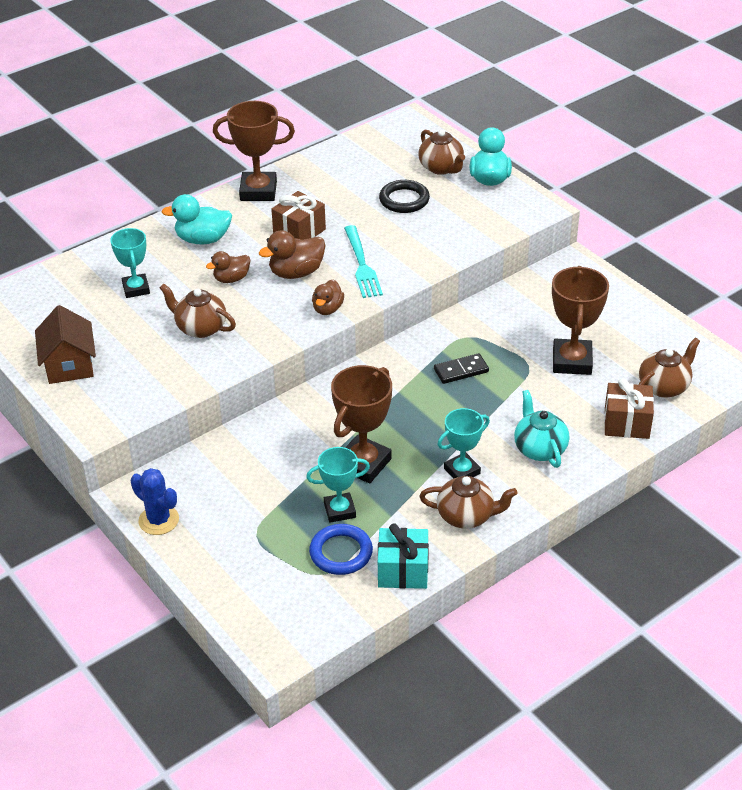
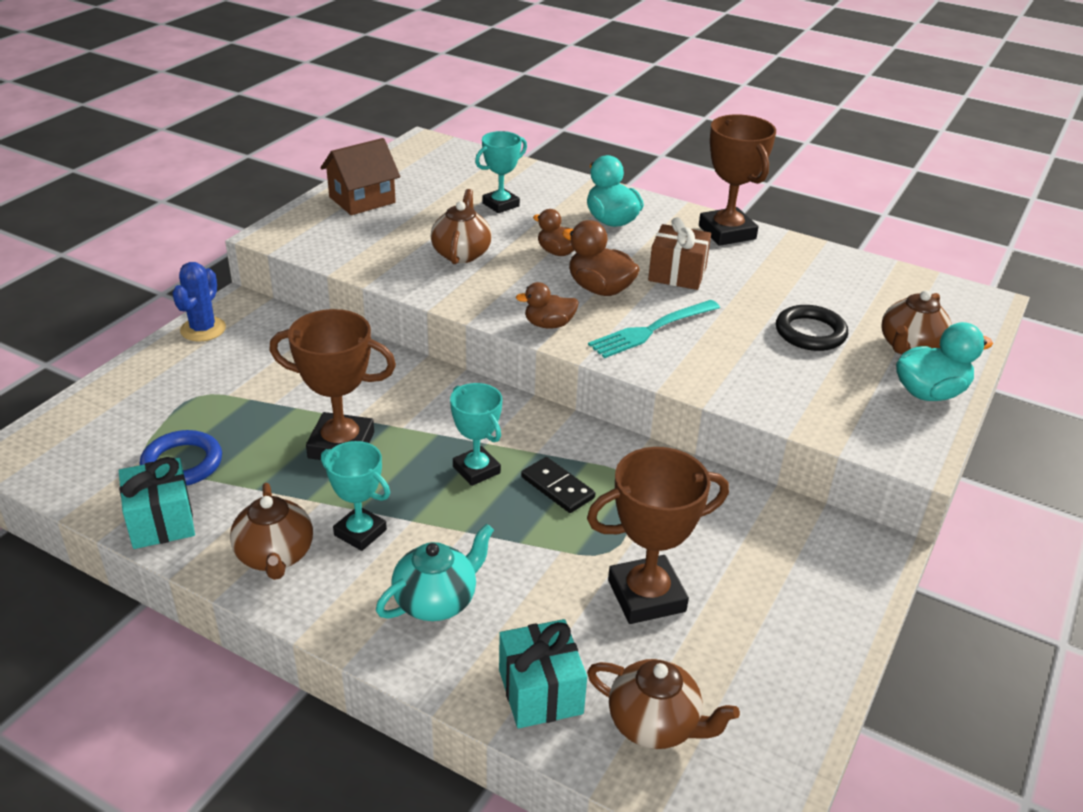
camera: 65 degrees right, 5 degrees down
(339, 510) = (253, 446): turquoise trophy -> turquoise trophy (476, 470)
(626, 423) = (540, 691): brown gift -> turquoise gift

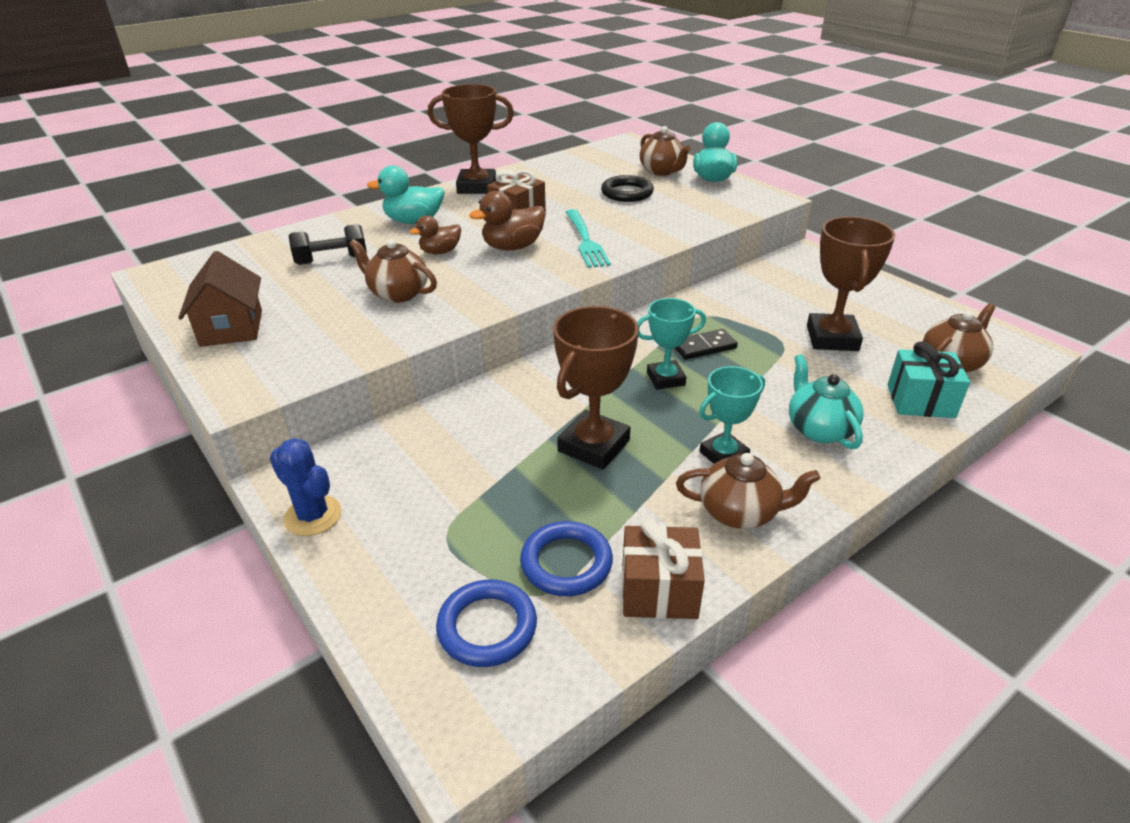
camera: 65 degrees left, 0 degrees up
(107, 440) = (487, 627): none -> blue ring
(161, 521) = (659, 591): turquoise gift -> brown gift
(500, 204) = (331, 260): turquoise trophy -> black dumbbell
(549, 324) = (548, 277): brown duck -> none

